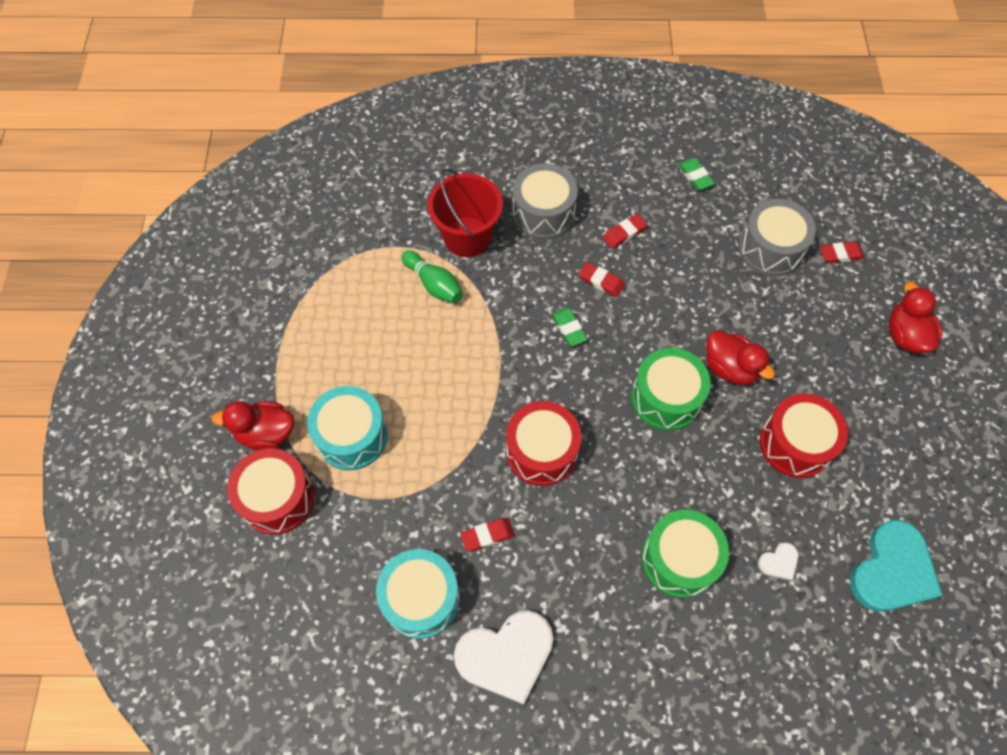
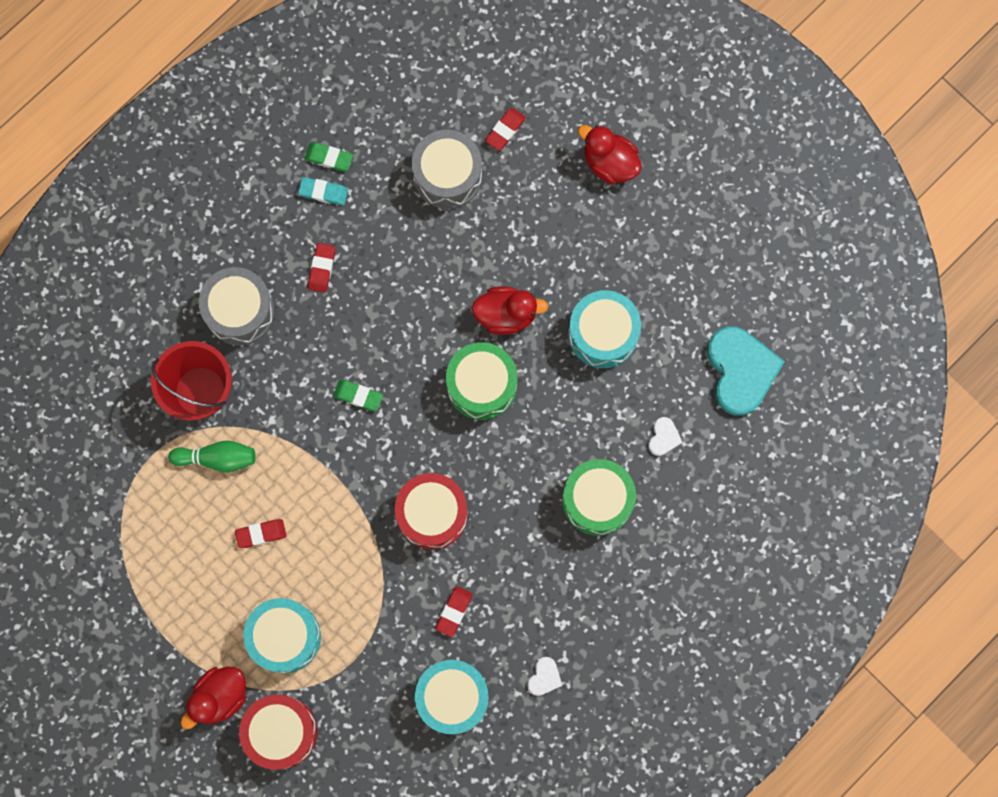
camera: 45 degrees left, 15 degrees up
(506, 655) = (544, 677): white heart -> white heart, size x0.44
(601, 281) = (344, 331): red eraser -> red eraser (261, 534)
(671, 192) = (323, 192): none -> turquoise eraser
(795, 444) = (603, 334): red drum -> turquoise drum

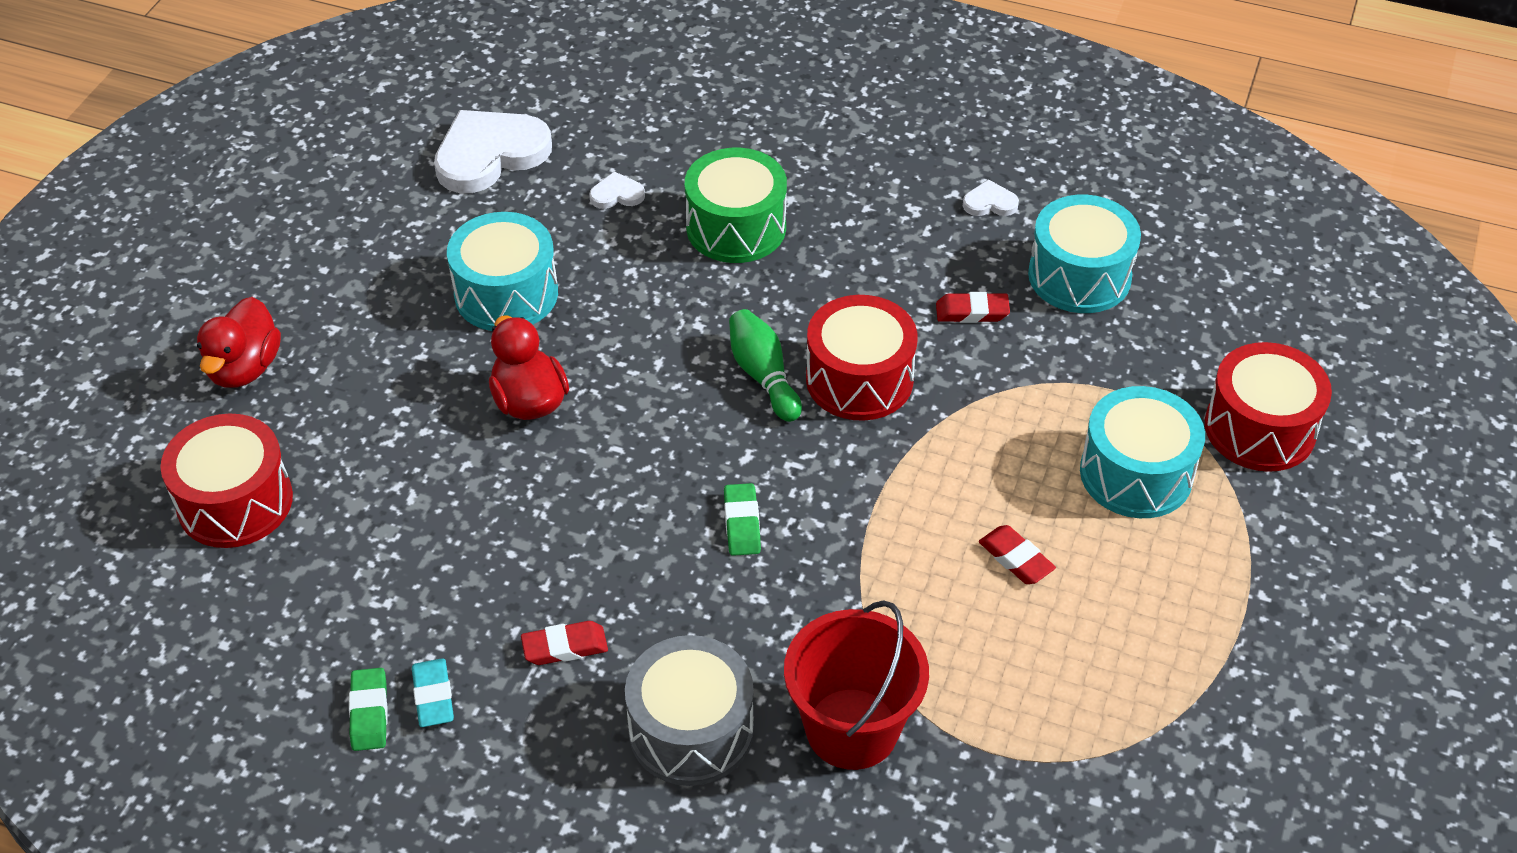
camera: 115 degrees left, 30 degrees down
(217, 458) = (942, 661): green bowling pin -> green bowling pin (763, 376)
(219, 697) = (1271, 514): red duck -> none
(447, 175) = (338, 545): grey drum -> none
(482, 385) = (647, 391): green drum -> none
(505, 130) = (235, 502): red eraser -> red drum
(741, 371) = (490, 154): turquoise heart -> white heart

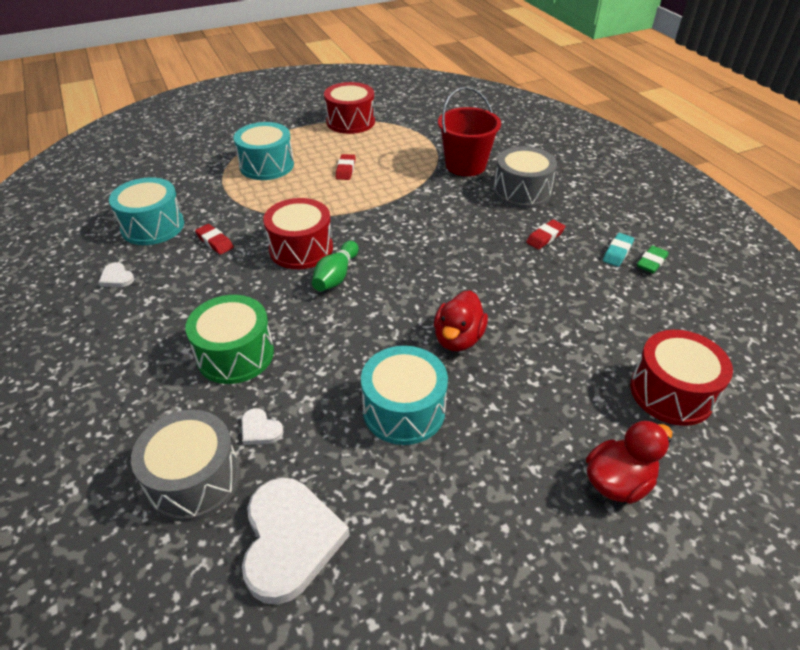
camera: 135 degrees left, 5 degrees down
(490, 154) = (290, 540): white heart -> white heart turned 105 degrees counterclockwise
(565, 647) = (545, 237): red eraser -> red eraser turned 75 degrees counterclockwise
(617, 134) = (194, 480): none -> grey drum
(742, 523) = (424, 233): green eraser -> none
(1260, 428) = (207, 152): red drum -> red drum (350, 121)

